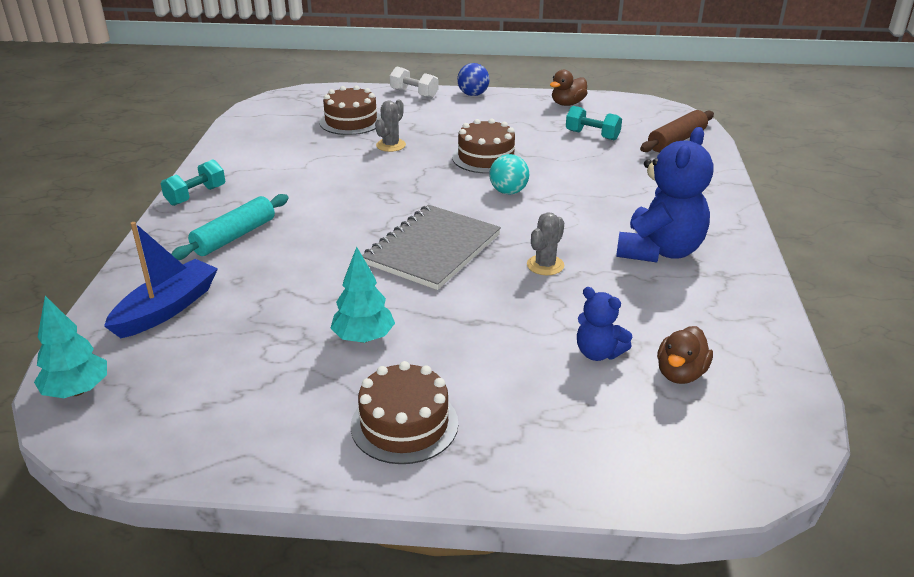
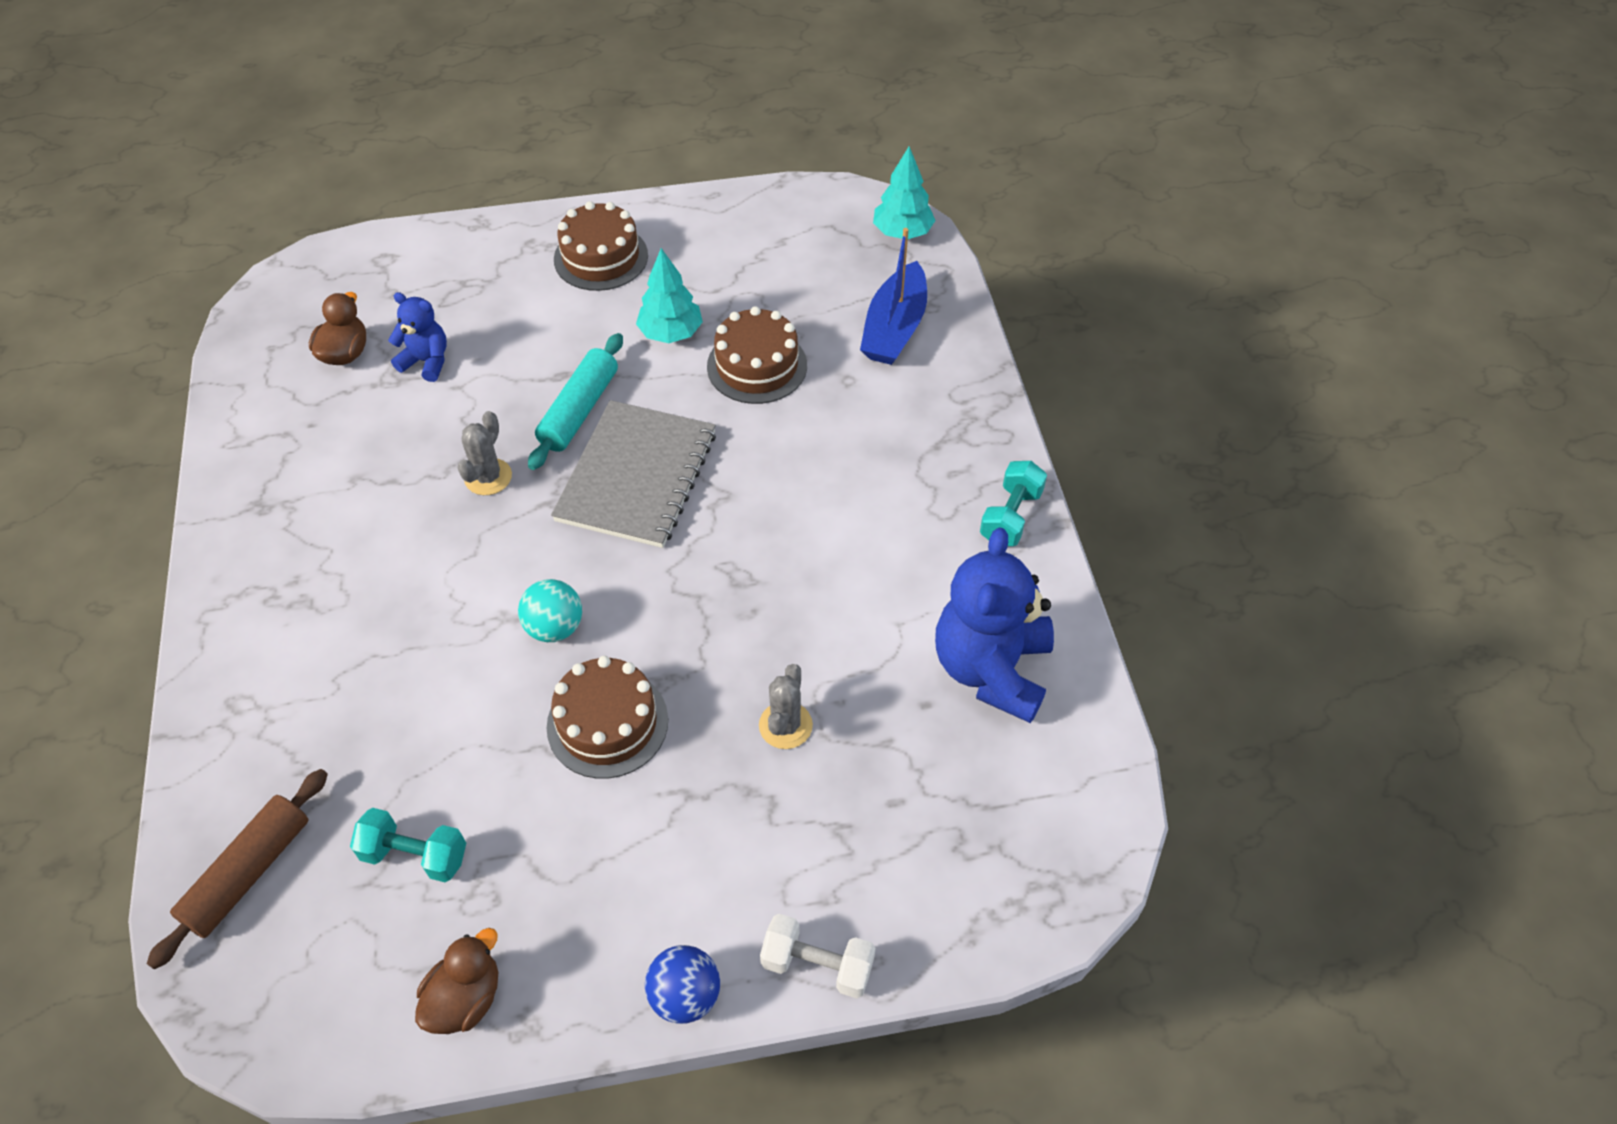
camera: 165 degrees right, 20 degrees up
(234, 236) = (899, 447): turquoise rolling pin -> turquoise rolling pin (579, 410)
(351, 121) = (896, 800): brown cake -> brown cake (757, 366)
(659, 251) = (336, 535): blue teddy bear -> blue teddy bear (991, 669)

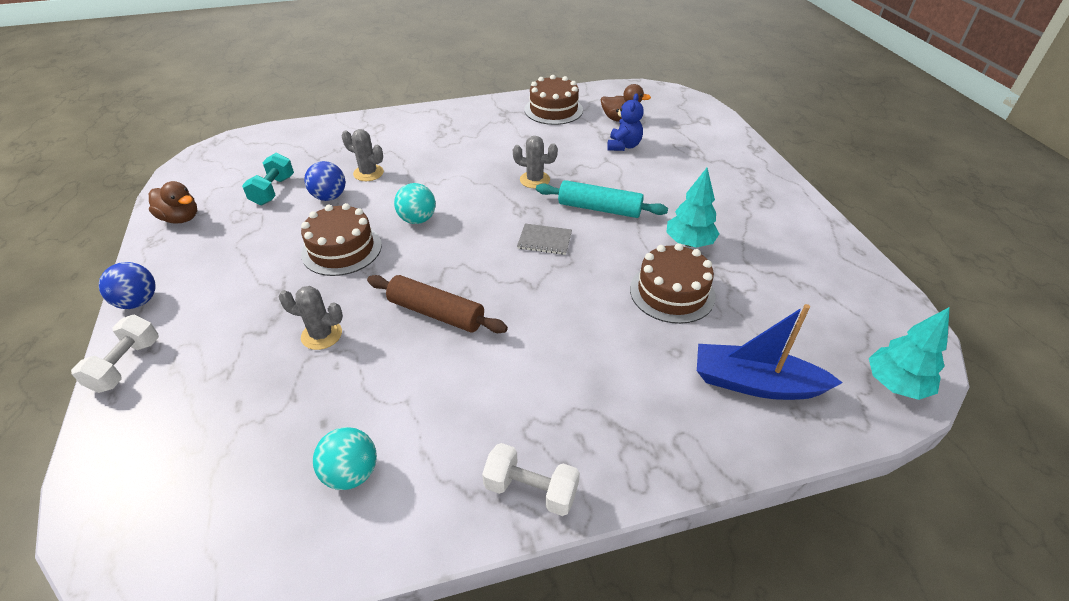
camera: 85 degrees right, 10 degrees down
(248, 873) = (281, 145): brown rolling pin -> brown rolling pin (436, 313)
(401, 706) = (368, 173): none -> grey cactus
(460, 759) = (329, 197): none -> blue ball
(601, 257) = (752, 201): brown cake -> brown cake (553, 110)
(637, 476) = (544, 240): grey notebook -> grey notebook, size x0.44
(991, 669) = (351, 473): blue teddy bear -> turquoise ball
(1010, 516) = (531, 490): turquoise dumbbell -> white dumbbell

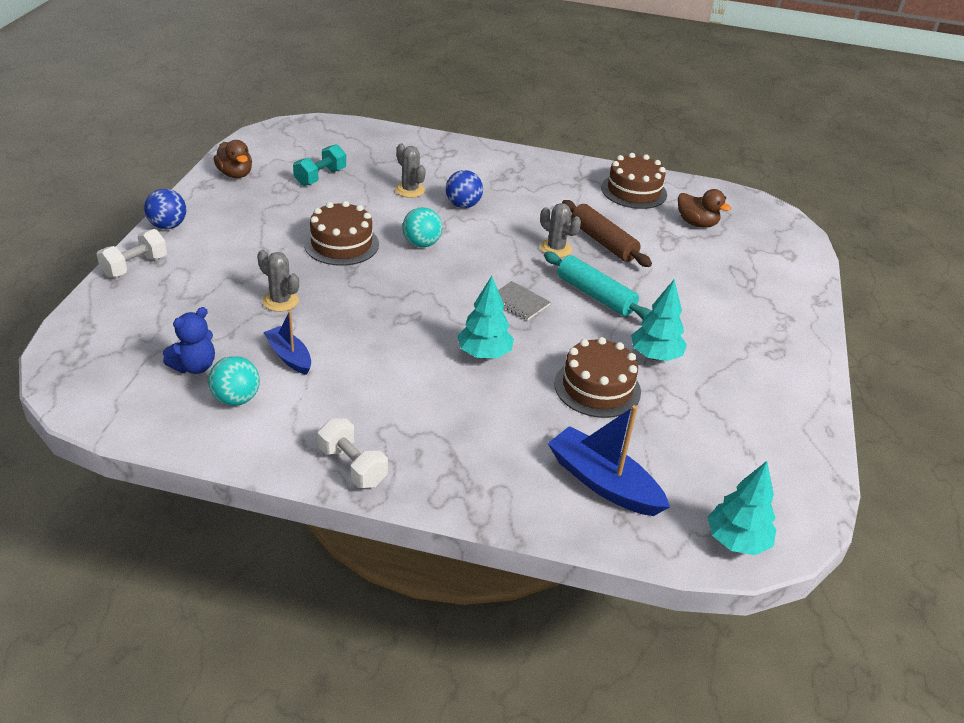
camera: 25 degrees right, 5 degrees down
(329, 197) = (362, 198): blue ball -> blue ball (463, 205)
(374, 393) = (289, 356): none -> blue boat
(436, 313) = (379, 321): brown rolling pin -> brown rolling pin (603, 242)
(556, 303) = (484, 354): none -> turquoise tree
(623, 146) = (674, 249): blue teddy bear -> blue teddy bear (194, 366)

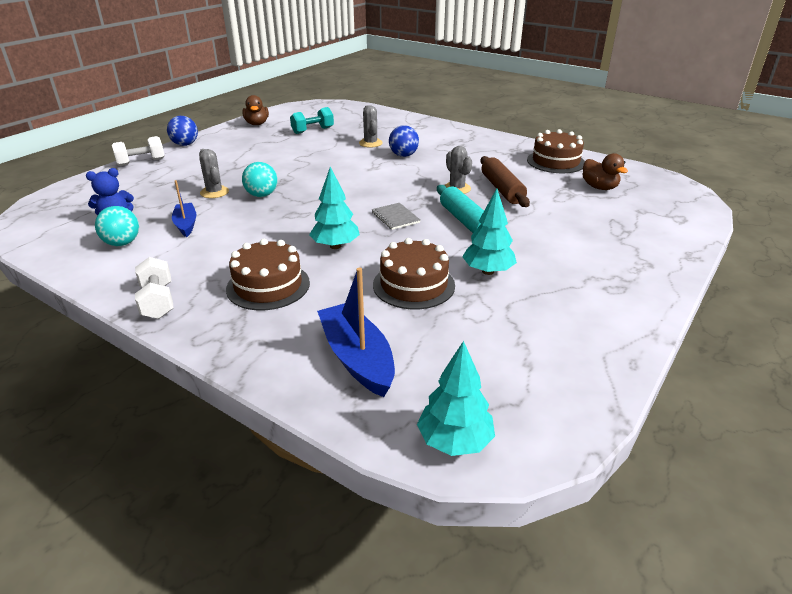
camera: 25 degrees right, 5 degrees down
(341, 244) = (290, 167): brown cake -> brown cake (268, 286)
(421, 244) = (350, 173): turquoise ball -> turquoise ball (262, 195)

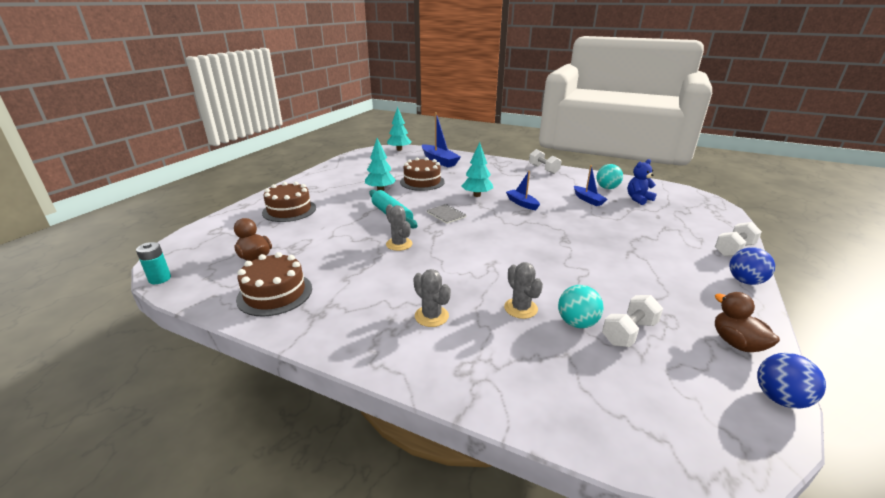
camera: 170 degrees right, 5 degrees down
(214, 192) = (607, 224): grey cactus -> grey cactus (431, 316)
(262, 195) = (566, 224): turquoise ball -> turquoise ball (577, 323)
(268, 286) = (498, 177): brown cake -> brown cake (289, 210)
(283, 226) = (522, 203): none -> blue boat
(312, 130) = (629, 332): turquoise dumbbell -> white dumbbell
(403, 155) = (466, 287): blue ball -> blue ball (779, 398)
(502, 189) = (355, 247): brown rolling pin -> none
(667, 177) = (160, 279): none -> turquoise battery

